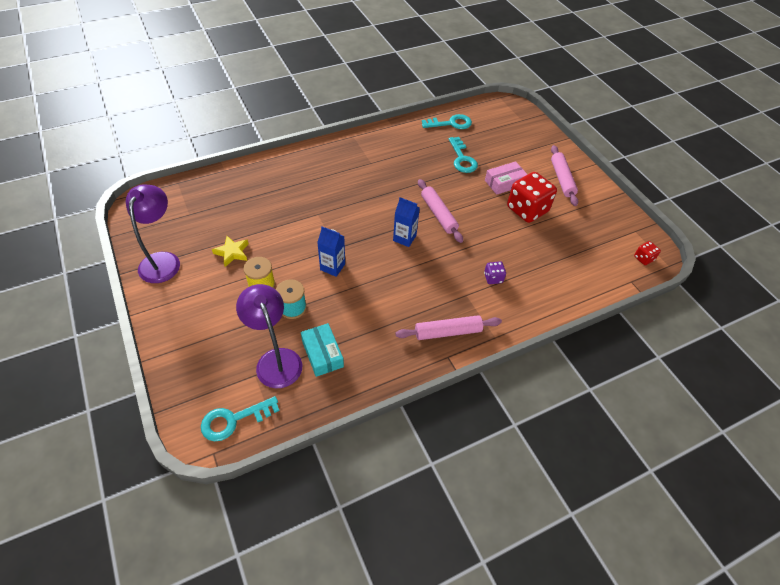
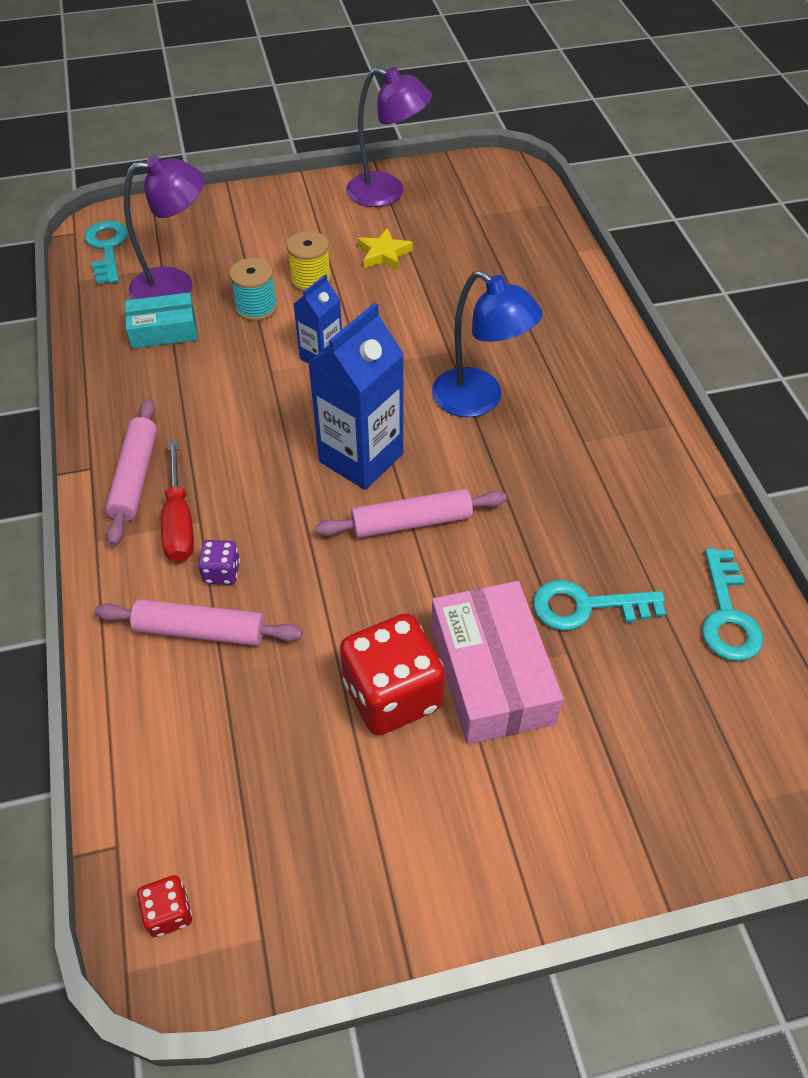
camera: 105 degrees right, 0 degrees up
(353, 199) = (479, 400): none -> blue lamp
(404, 238) = (361, 458): blue carton -> blue carton, size x1.77
(470, 303) = (179, 521): none -> red screwdriver
(504, 183) = (491, 674): pink box -> pink box, size x1.61
(562, 179) = (488, 819): pink rolling pin -> pink rolling pin (200, 630)

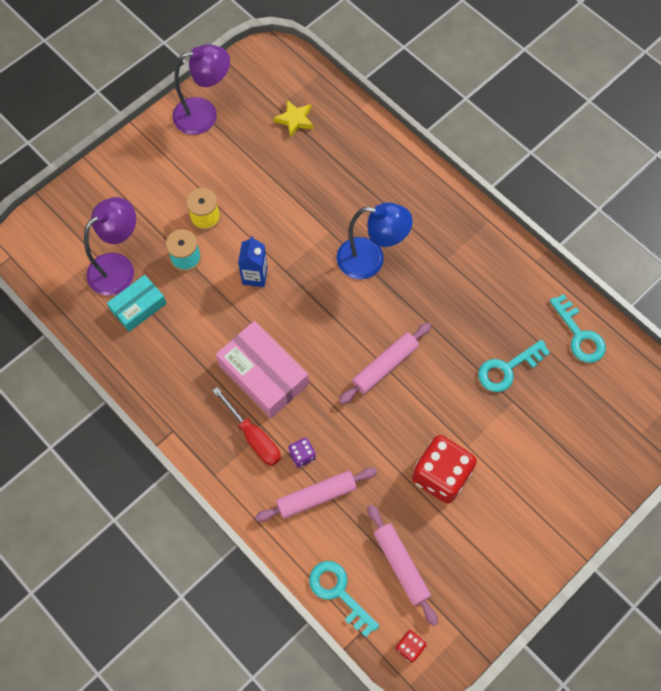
camera: 30 degrees left, 15 degrees up
(107, 248) = (45, 258): turquoise key -> turquoise key (338, 592)
(135, 477) = (205, 422): pink rolling pin -> pink rolling pin (401, 565)
(361, 458) = (328, 338): blue carton -> none
(384, 254) = (238, 171): yellow star -> yellow star (295, 120)
(491, 674) = (482, 436): pink box -> pink box (263, 374)

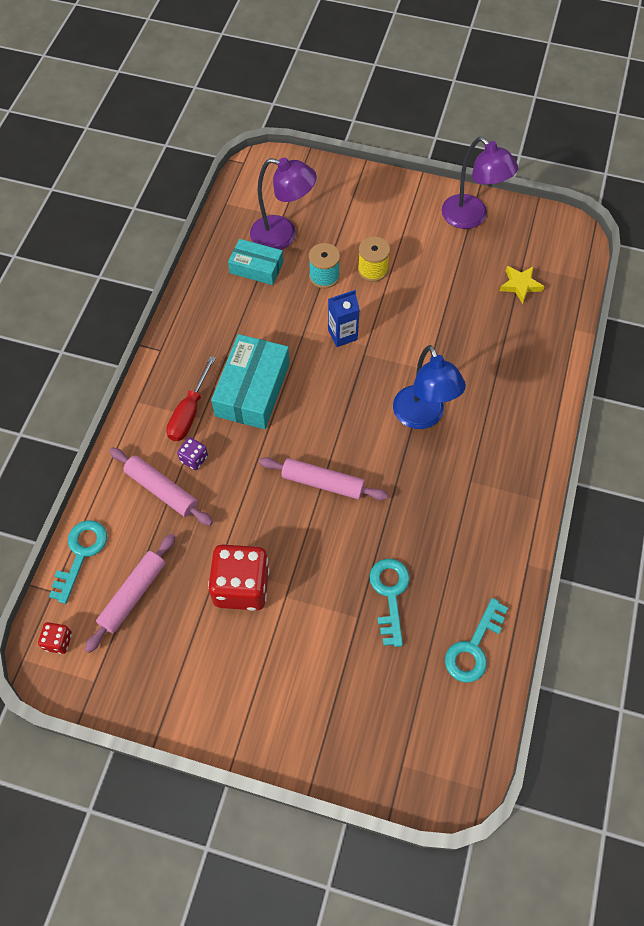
camera: 60 degrees right, 5 degrees down
(263, 374) = (252, 389): pink box -> turquoise box
(507, 369) = (390, 594): turquoise key -> turquoise key turned 60 degrees clockwise

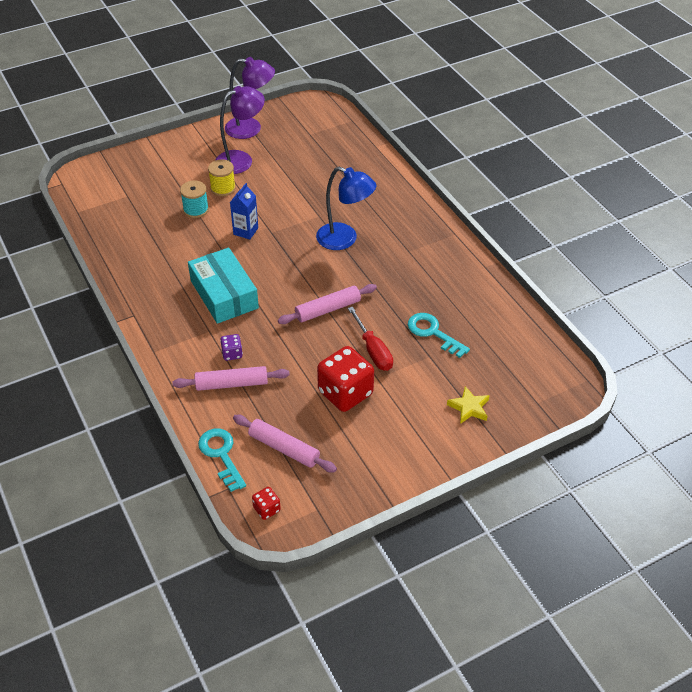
camera: 45 degrees left, 15 degrees down
(133, 595) = (284, 448): pink rolling pin -> pink rolling pin turned 45 degrees counterclockwise
(189, 412) = (197, 333): red screwdriver -> red screwdriver (373, 350)
(256, 267) = (144, 232): turquoise box -> none
(283, 235) = (141, 205): purple lamp -> purple lamp (241, 160)
(473, 647) = (505, 323): turquoise key -> none
(520, 285) = (320, 144): yellow star -> yellow star (469, 408)

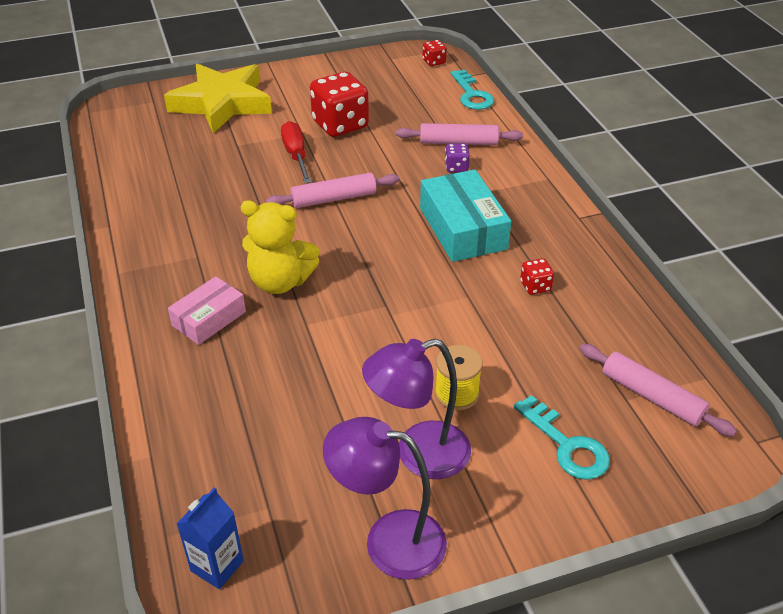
camera: 170 degrees left, 5 degrees down
(173, 255) = (535, 286): none -> red dice
(196, 210) = (503, 357): turquoise spool -> none
(245, 231) = (425, 311): blue carton -> blue carton (217, 566)
(284, 448) = (412, 94): pink rolling pin -> pink rolling pin (652, 397)
(344, 239) = (280, 281): blue lamp -> yellow teddy bear
(379, 212) = (209, 319): none -> pink box
(433, 333) = (220, 164): turquoise key -> turquoise key (567, 445)
(469, 408) = (222, 103): yellow star -> yellow star, size x2.38

